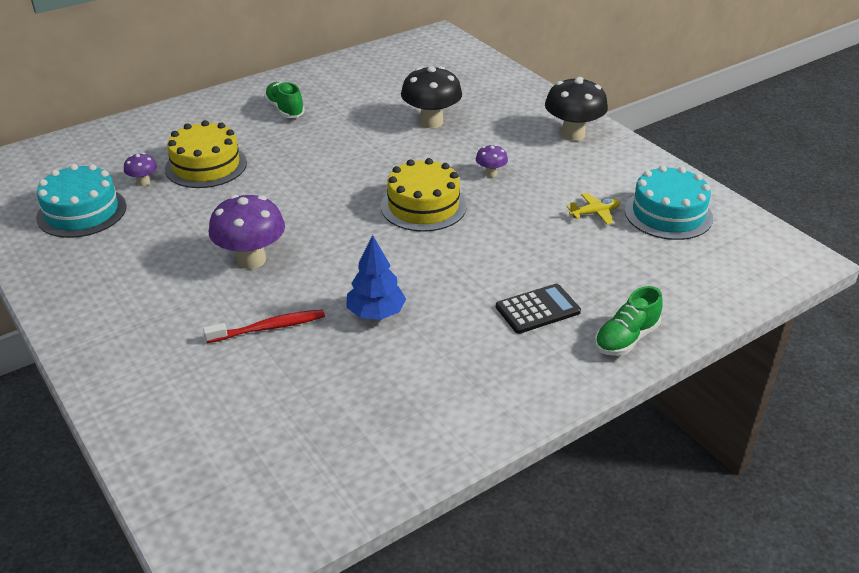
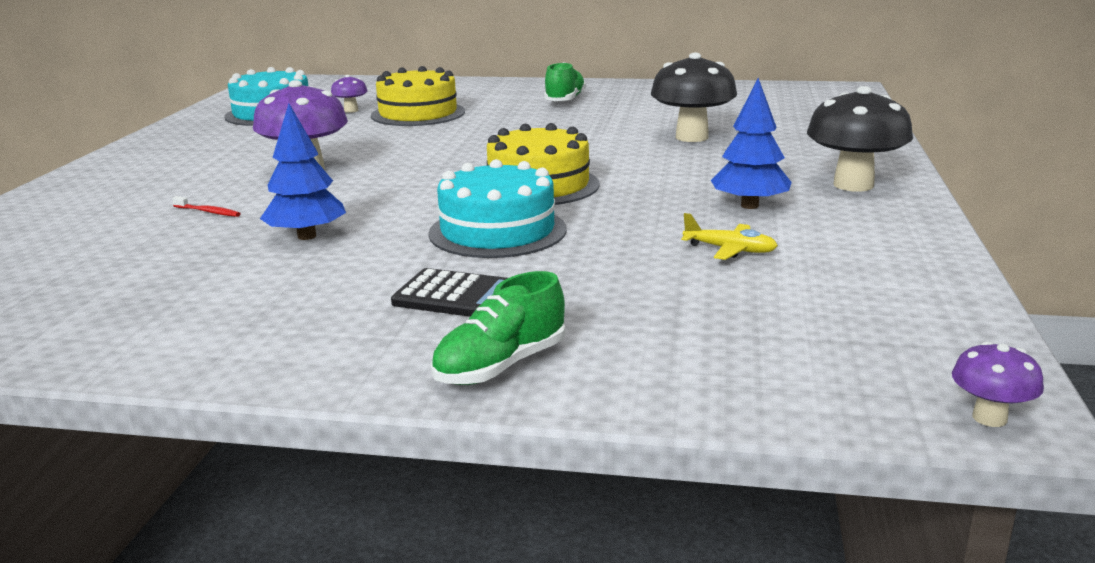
camera: 45 degrees right, 15 degrees down
(269, 328) = (208, 212): red toothbrush -> red toothbrush, size x0.55
(491, 173) = (670, 185): purple mushroom -> purple mushroom (989, 418)
(553, 174) = (749, 206): none -> blue tree
(626, 338) = (501, 366): green shoe -> green shoe turned 45 degrees counterclockwise
(668, 214) = (842, 284): turquoise cake -> turquoise cake (497, 231)

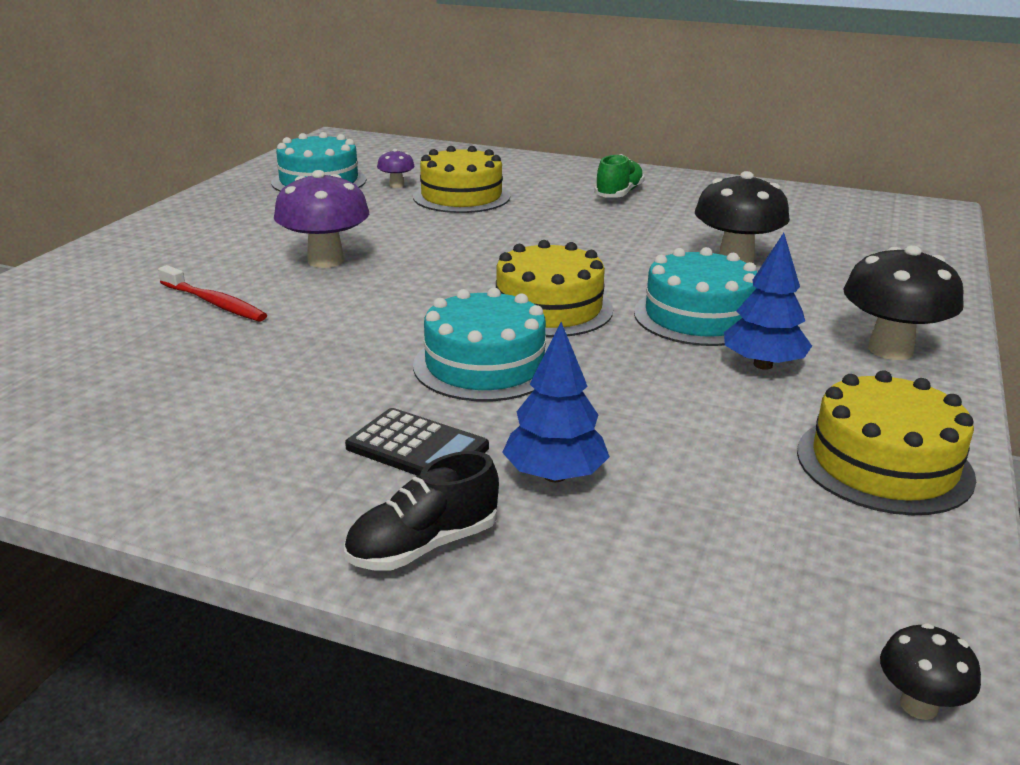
camera: 10 degrees right, 5 degrees up
(208, 212) = (214, 303): red toothbrush -> red toothbrush, size x1.83
(306, 236) = (295, 347): blue tree -> blue tree (554, 475)
(501, 366) = (423, 546): green shoe -> black shoe
(677, 178) = (698, 316): none -> turquoise cake
(730, 250) = (718, 424): yellow plane -> none
(884, 261) = (884, 464): none -> yellow cake
(989, 418) = (918, 705): purple mushroom -> black mushroom

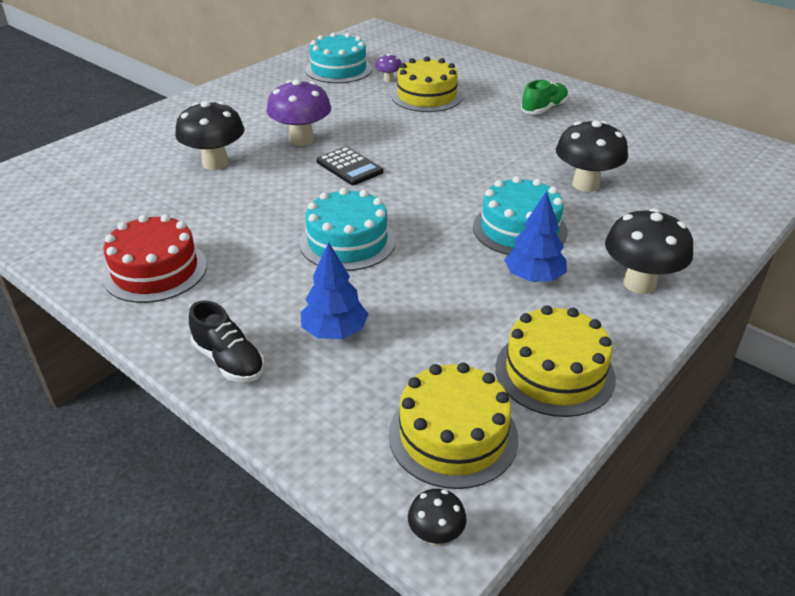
camera: 20 degrees right, 10 degrees up
(212, 449) = (155, 270): none -> red cake
(214, 303) = (215, 163): red toothbrush -> black mushroom
(417, 447) = (267, 294): black calculator -> black calculator (349, 167)
(423, 546) = (229, 361): black shoe -> black shoe turned 120 degrees counterclockwise
(549, 308) = (420, 204): yellow cake -> yellow cake (453, 435)

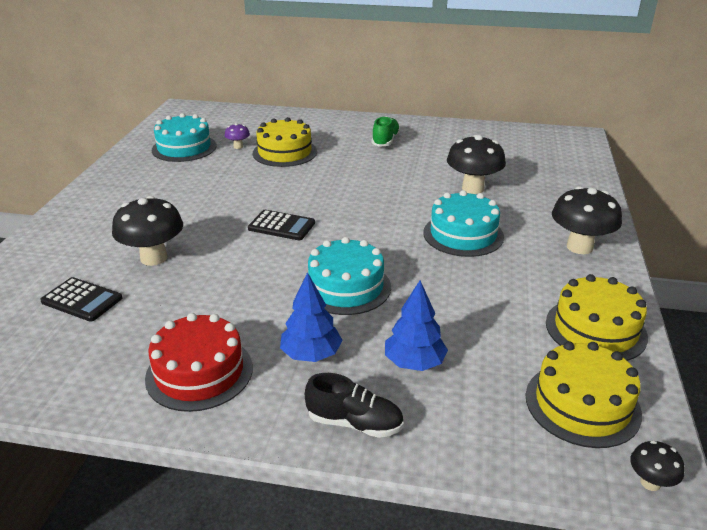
camera: 30 degrees left, 5 degrees down
(130, 181) = (82, 300): none -> black calculator
(301, 140) = (214, 215): purple mushroom -> none
(534, 277) = (510, 267): blue tree -> blue tree (311, 354)

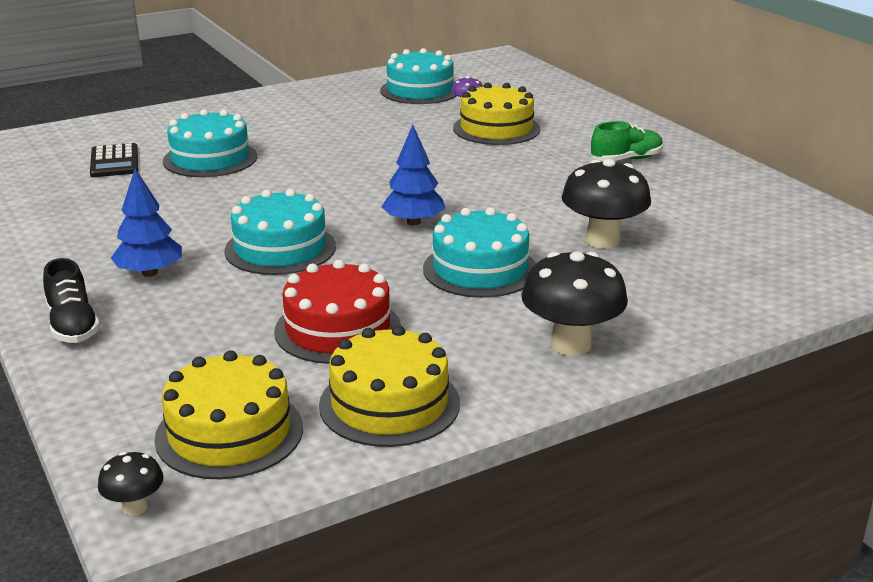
camera: 50 degrees right, 5 degrees down
(154, 258) = (210, 158): black mushroom -> turquoise cake
(199, 372) = (72, 240): red cake -> red cake (338, 329)
(281, 226) = (345, 182): black calculator -> none
(414, 363) = (194, 322): blue tree -> blue tree (413, 222)

